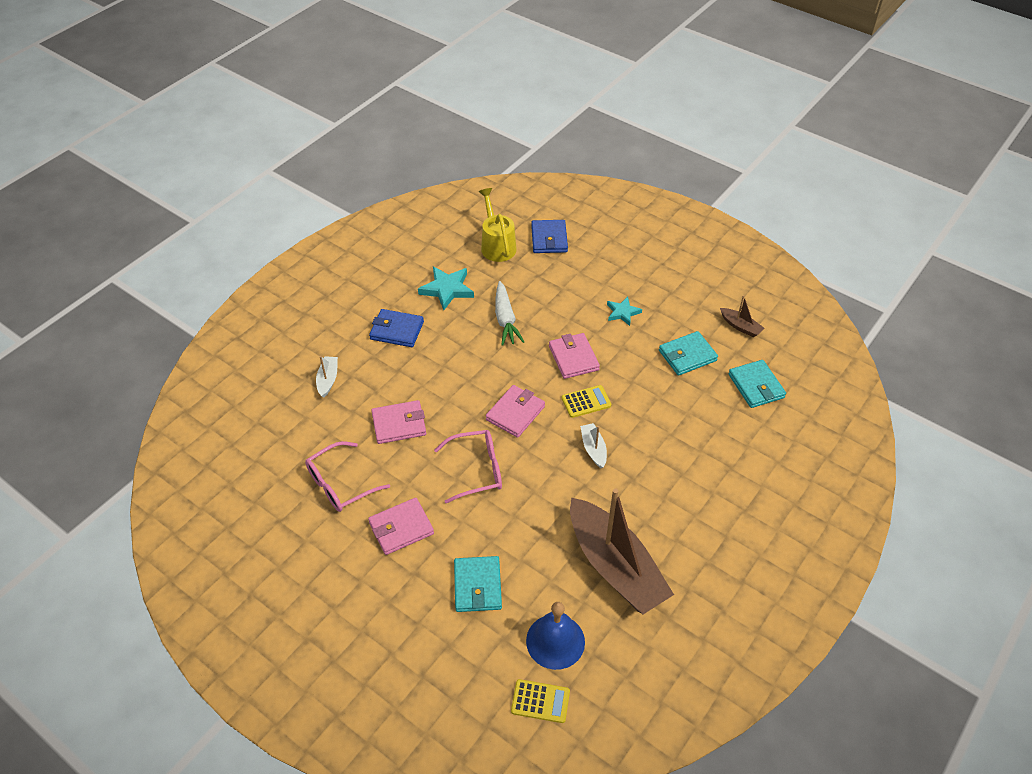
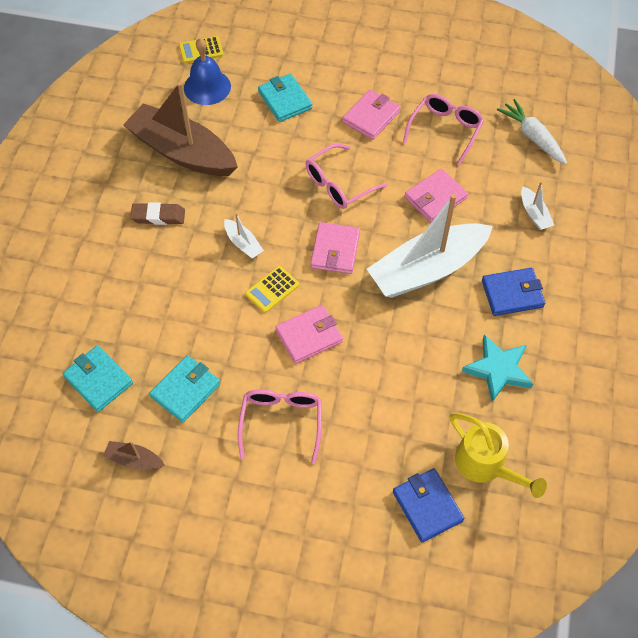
camera: 155 degrees right, 10 degrees up
(449, 371) = (427, 269): none -> white boat
(505, 319) = (408, 356): white carrot -> white carrot (532, 137)
(573, 358) = (309, 336): pink wallet -> pink wallet turned 75 degrees counterclockwise
(622, 312) = (281, 422): turquoise star -> pink glasses
(663, 505) = (158, 216): none -> brown eraser

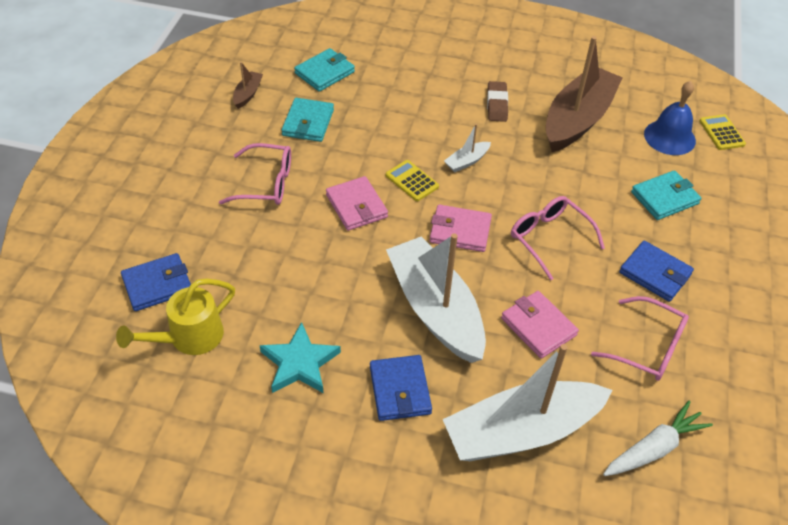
camera: 90 degrees right, 10 degrees down
(185, 390) = (308, 123): turquoise wallet -> turquoise wallet turned 60 degrees clockwise
(371, 117) = (655, 273): pink wallet -> blue wallet
(534, 214) = (521, 431): white boat -> white boat, size x2.43

